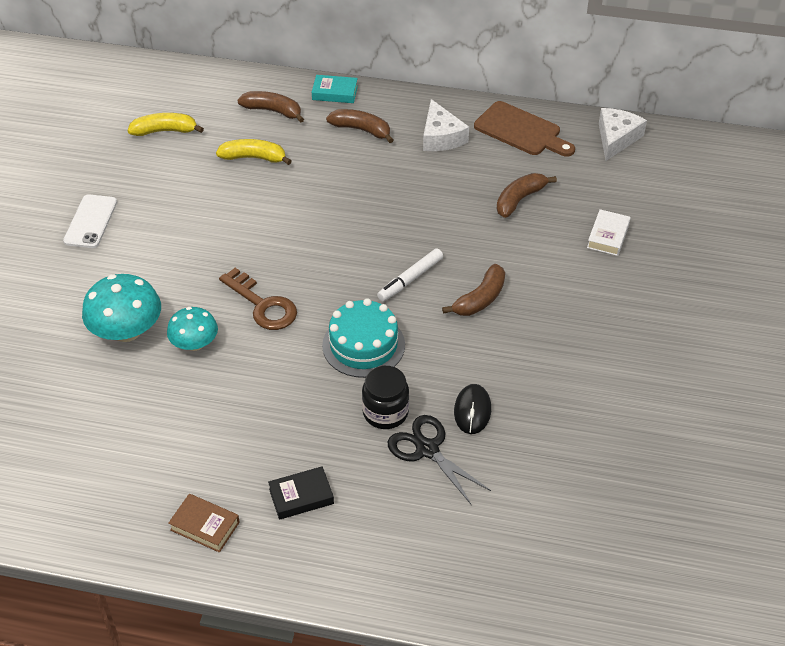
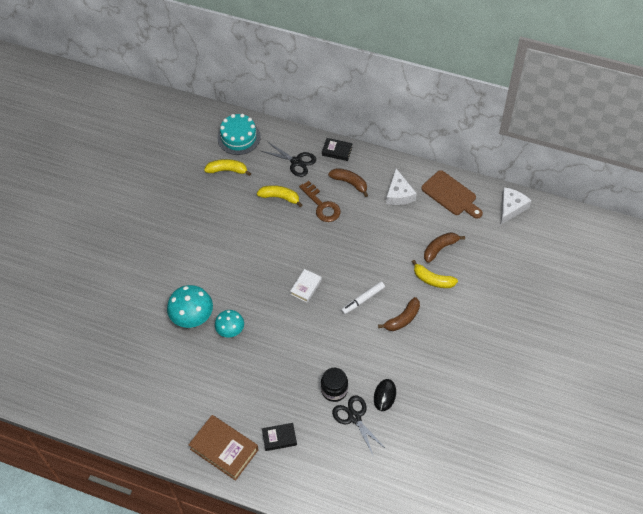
camera: 10 degrees right, 10 degrees up
(91, 221) = (177, 234): white phone -> none
(205, 526) = (224, 449): brown book -> brown book, size x1.78
(262, 305) = (272, 307): brown key -> brown key (321, 205)
(273, 111) = (296, 162): brown banana -> black scissors
(335, 93) = (337, 151): turquoise book -> black book
(363, 345) = (328, 343): turquoise cake -> turquoise cake (239, 137)
(517, 241) = (432, 280): none -> yellow banana
(608, 236) = (490, 282): white book -> white book (306, 287)

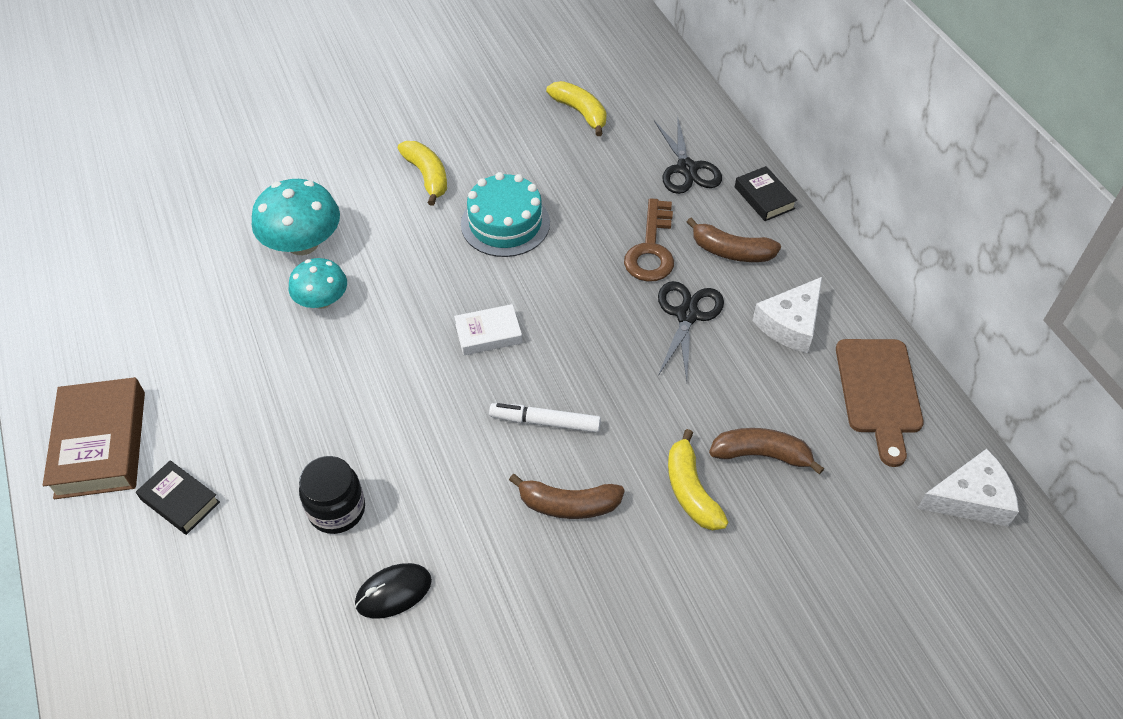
camera: 45 degrees right, 5 degrees down
(239, 137) = (646, 87): turquoise cake -> turquoise cake (505, 223)
(280, 197) = (606, 194): yellow banana -> yellow banana (427, 176)
(350, 183) = (731, 251): brown banana -> brown banana turned 120 degrees clockwise
(354, 417) = (309, 579): black scissors -> black scissors (687, 315)

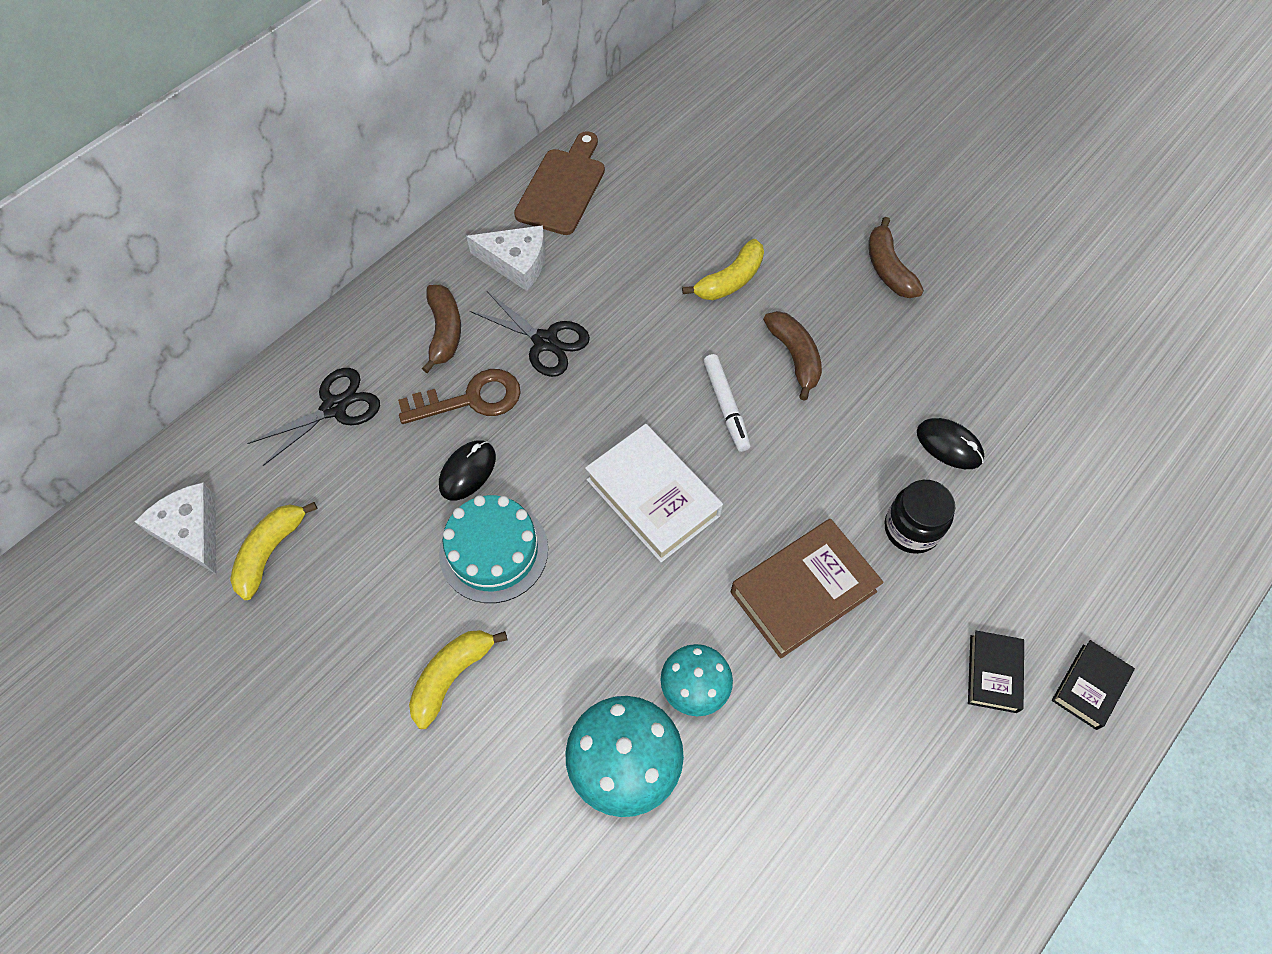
camera: 115 degrees left, 10 degrees up
(101, 444) = (992, 802): brown book -> brown book (803, 591)
(488, 334) = (653, 497): white book -> white book, size x1.78
(583, 228) = (467, 471): none -> black mouse
(687, 315) = (545, 341): black scissors -> black scissors turned 135 degrees counterclockwise
(761, 455) = (668, 245): brown banana -> brown banana (888, 268)
(764, 198) = (355, 326): black book -> black book (1089, 686)
(879, 392) = (562, 187): brown cutting board -> brown cutting board turned 45 degrees counterclockwise
(970, 498) = (635, 118): white cheese -> white cheese (192, 531)

